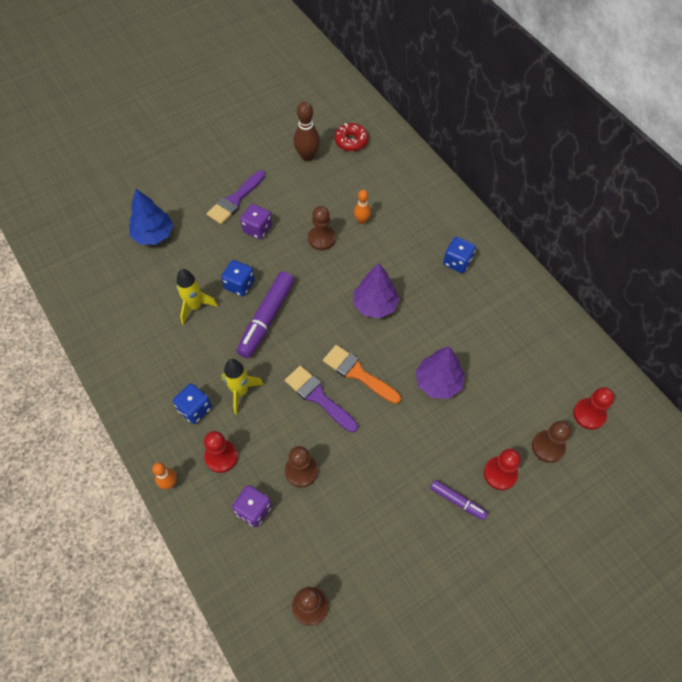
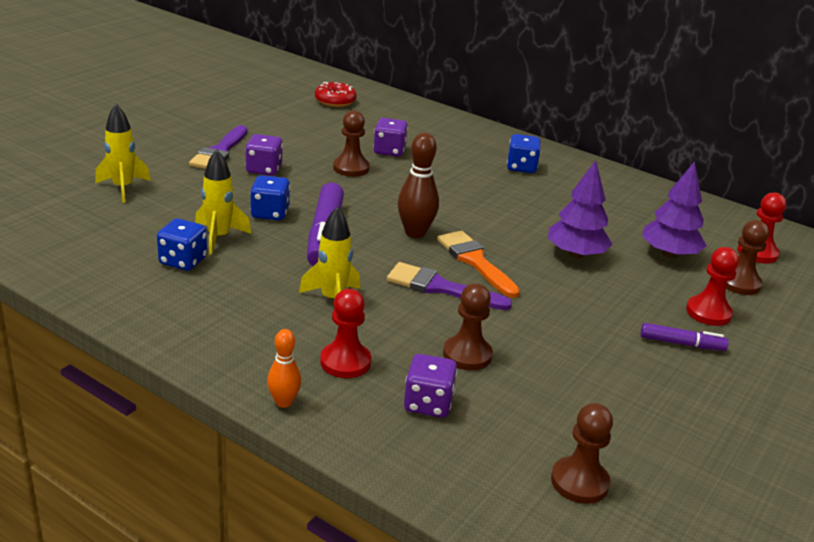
camera: 25 degrees left, 30 degrees down
(154, 235) = (123, 188): blue tree -> yellow rocket
(195, 409) = (277, 325): blue dice -> blue dice (183, 261)
(307, 156) = (290, 114): brown bowling pin -> brown bowling pin (415, 233)
(358, 373) = (475, 261): orange brush -> orange brush turned 45 degrees clockwise
(362, 220) = (389, 151): orange bowling pin -> purple dice
(375, 305) = (453, 208): purple tree -> purple tree (669, 254)

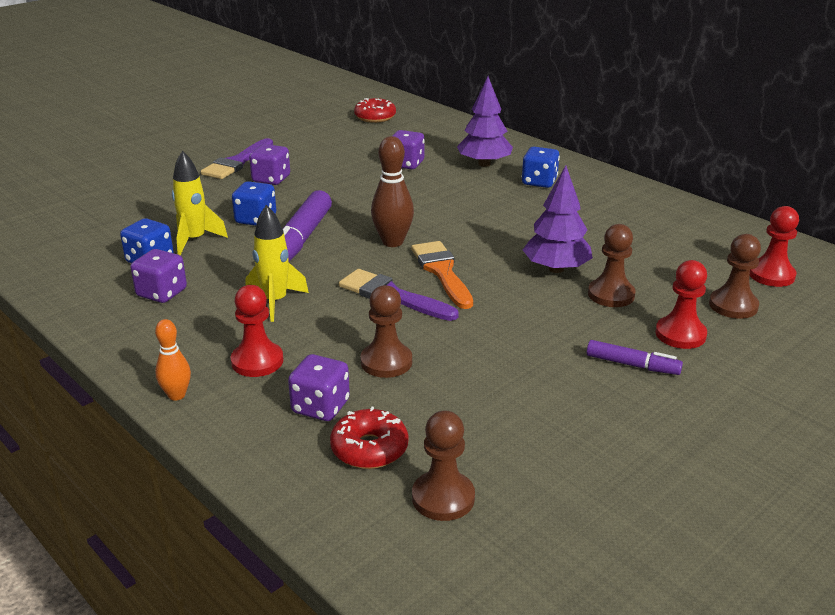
camera: 15 degrees right, 0 degrees up
(123, 188) = (129, 193): yellow rocket -> none
(213, 296) = (162, 293): none -> purple dice
(351, 168) = (358, 179): brown pawn -> brown pawn (611, 295)
(492, 441) = (369, 449): none -> red donut
(669, 254) = (664, 273): purple tree -> purple tree (484, 164)

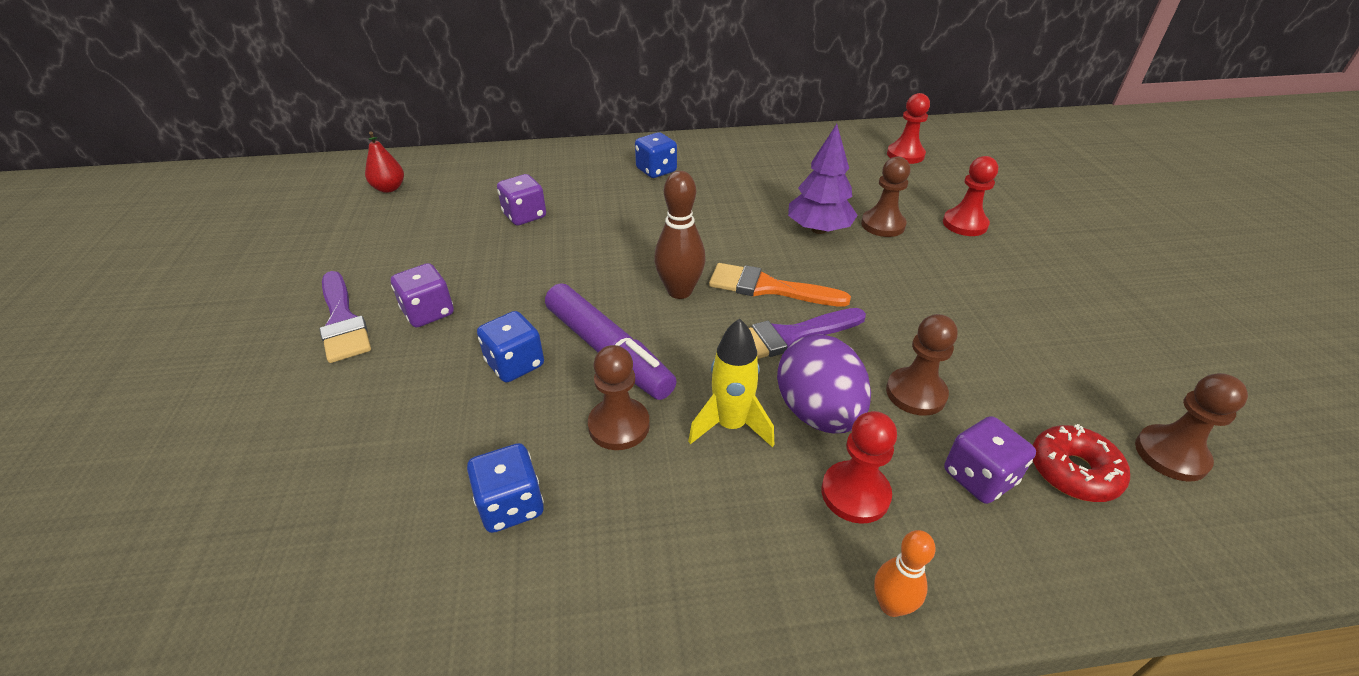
camera: 55 degrees left, 10 degrees up
(162, 293) = (616, 525): purple dice -> none
(195, 240) = (505, 438): yellow rocket -> none
(321, 328) = (818, 413): none -> purple egg
(375, 117) = (389, 188): red donut -> red pear
(484, 164) = (585, 179): purple tree -> none
(632, 365) = (997, 263): purple marker -> none
(733, 306) = (937, 186): brown pawn -> brown pawn (619, 425)

